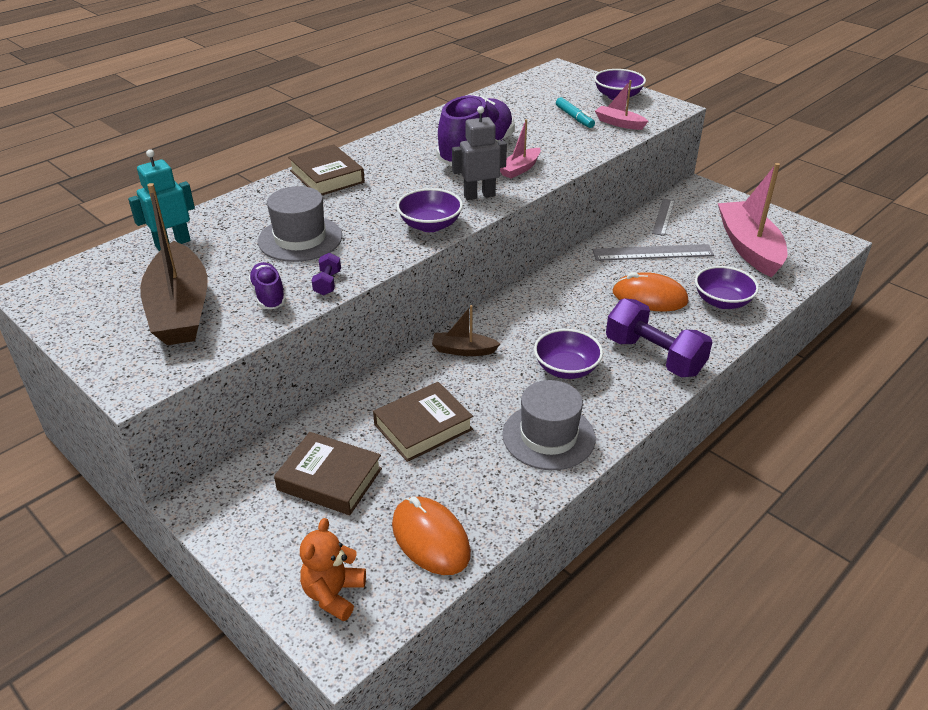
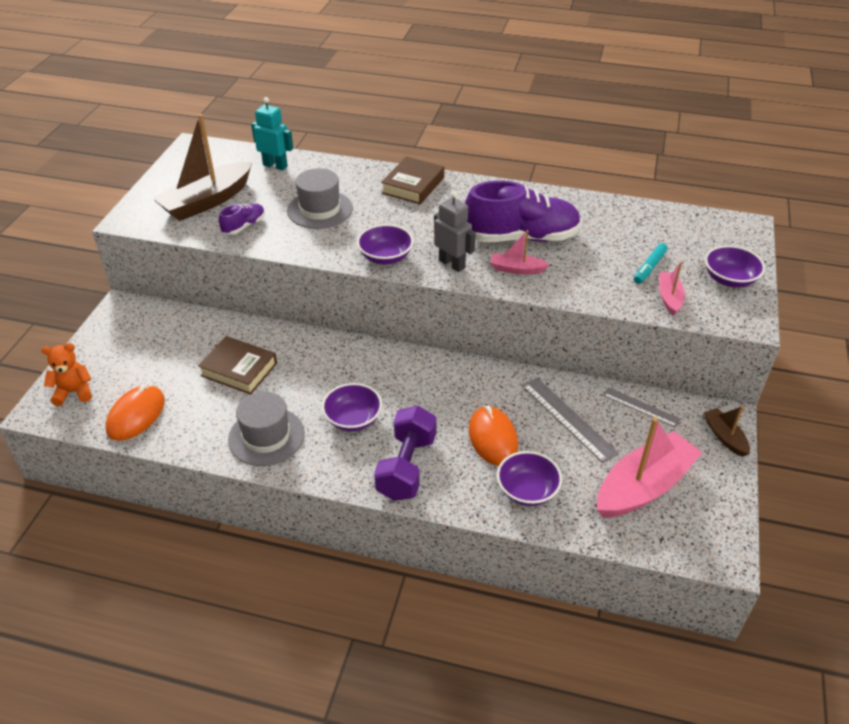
camera: 60 degrees right, 5 degrees up
(327, 283) = (274, 243): purple dumbbell -> none
(330, 479) = (166, 349): brown book -> none
(463, 350) = (336, 356): brown boat -> brown boat (724, 437)
(663, 217) = (641, 407): grey ruler -> grey ruler turned 45 degrees clockwise

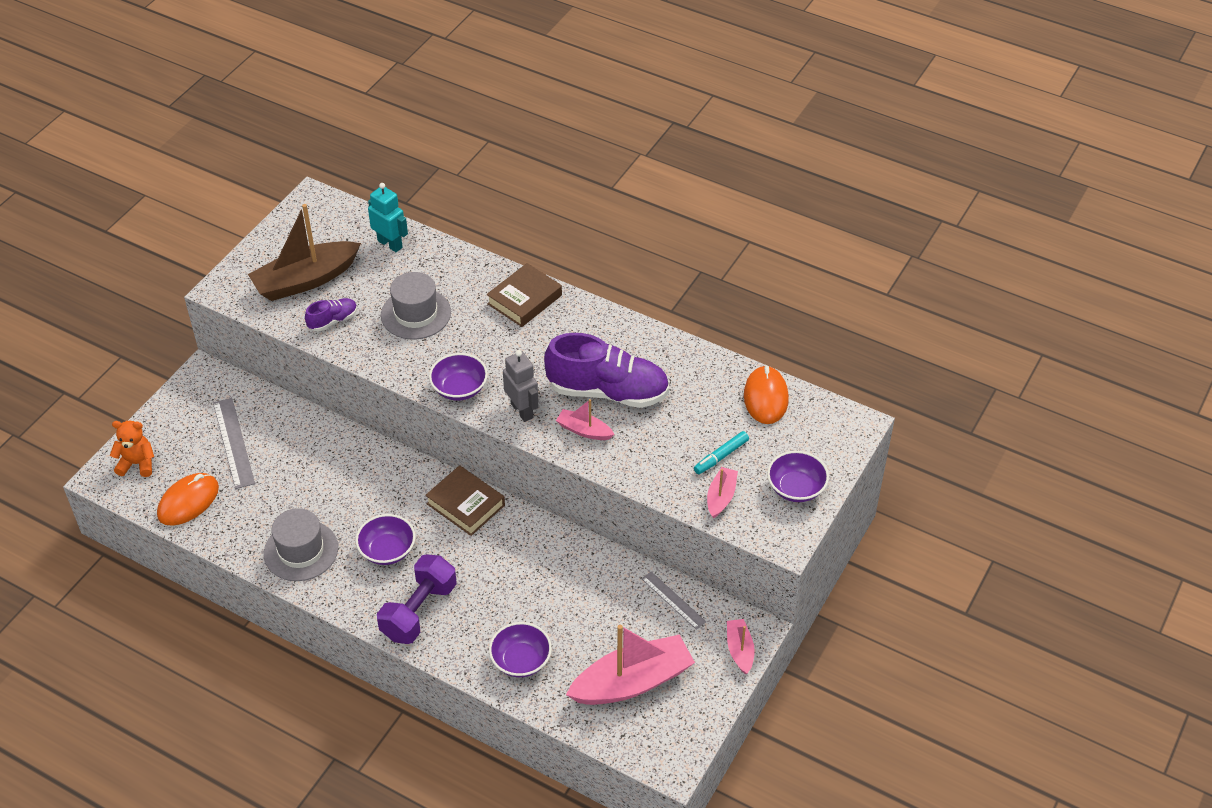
camera: 15 degrees right, 5 degrees up
(239, 369) = (297, 472): brown book -> brown book (465, 504)
(493, 438) = (512, 600): orange mouse -> orange mouse (765, 397)
(568, 418) = (594, 596): grey ruler -> grey ruler (233, 442)
(724, 437) = (739, 650): brown boat -> pink boat

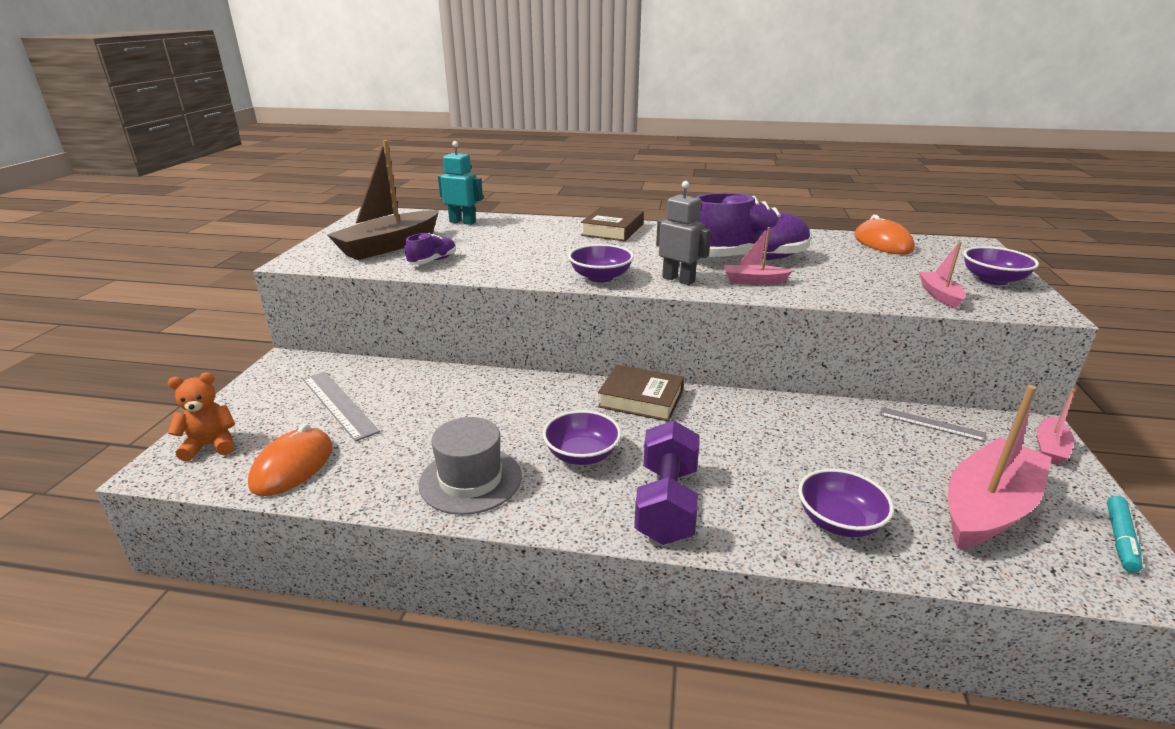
camera: 20 degrees left, 20 degrees down
(416, 314) = (516, 248): grey hat -> none
(721, 456) = (899, 275): turquoise marker -> turquoise marker (1120, 539)
(739, 650) = (1050, 448): pink boat -> pink boat turned 120 degrees counterclockwise

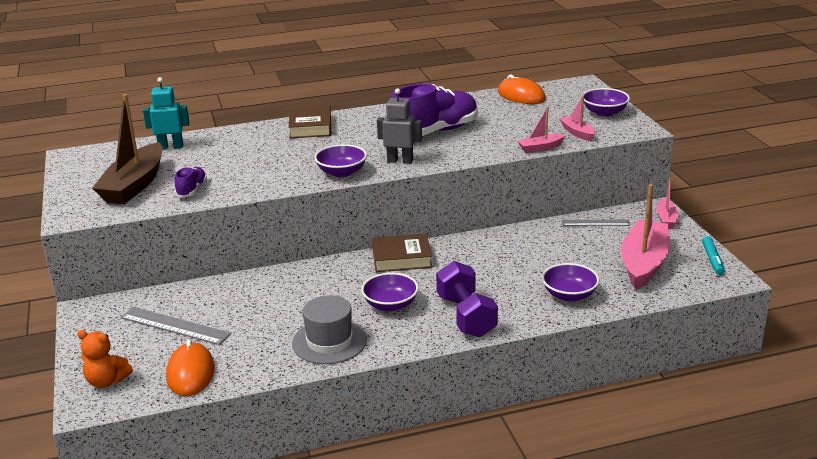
camera: 25 degrees left, 0 degrees up
(211, 445) = (107, 381): orange teddy bear -> orange teddy bear turned 120 degrees counterclockwise
(754, 281) = (453, 149): pink boat -> pink boat (541, 148)

